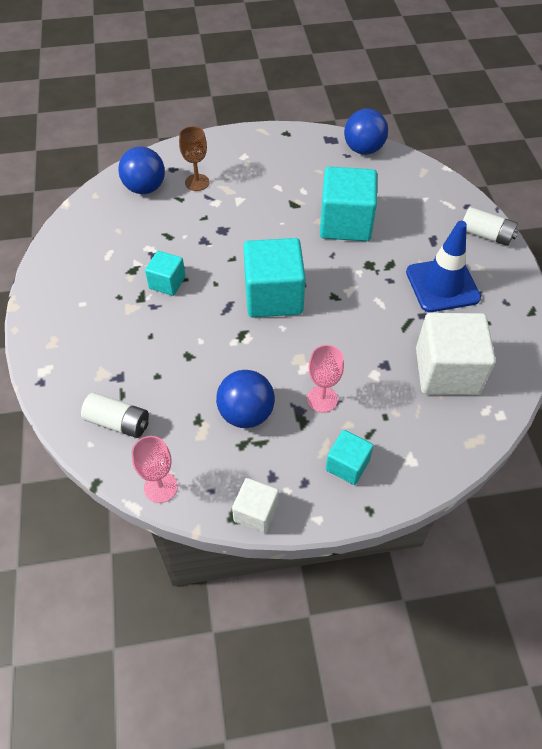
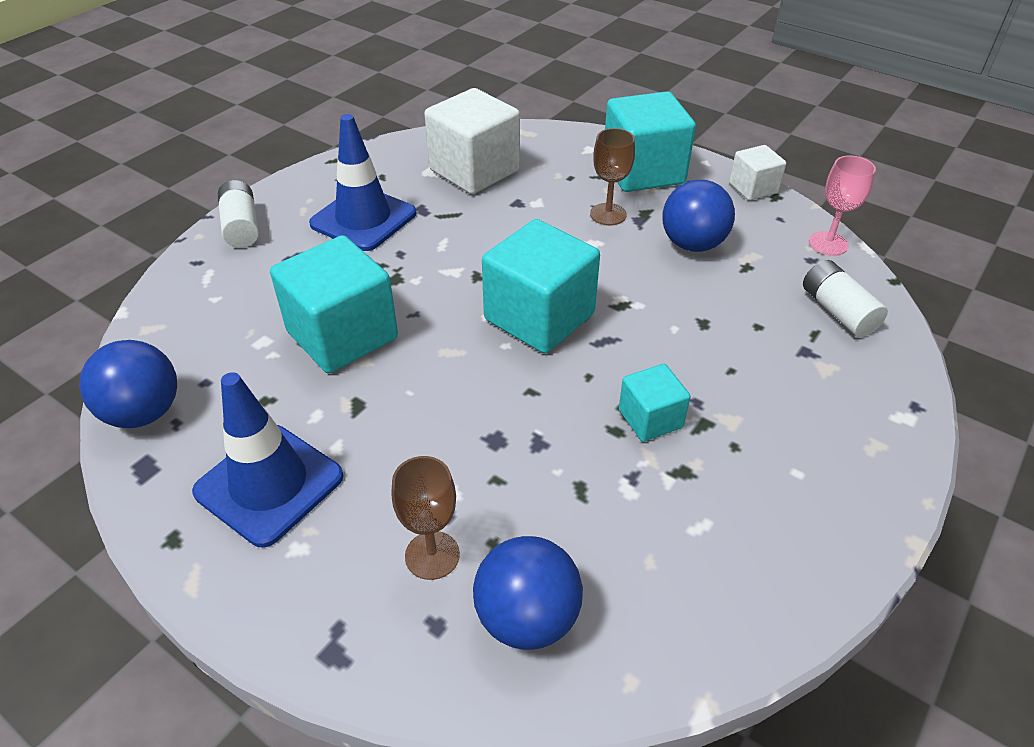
camera: 135 degrees left, 10 degrees down
(282, 163) = (269, 484): none -> blue traffic cone
(322, 399) = (608, 214): pink goblet -> brown goblet
(347, 465) = (643, 171): turquoise cube -> turquoise cube, size x1.88

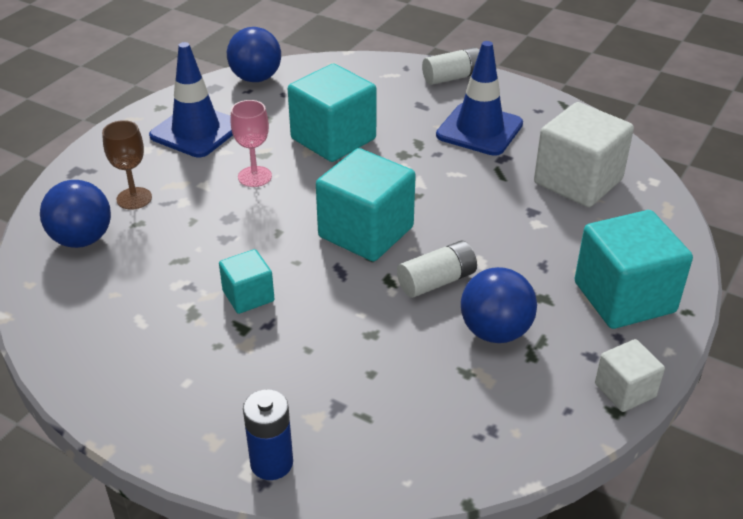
camera: 85 degrees right, 5 degrees down
(608, 214) = (531, 271): brown goblet -> none
(828, 243) = (527, 449): pink goblet -> pink goblet (254, 176)
(837, 311) = (402, 440): white battery -> white battery (437, 281)
(891, 399) = (271, 463): none -> blue battery

